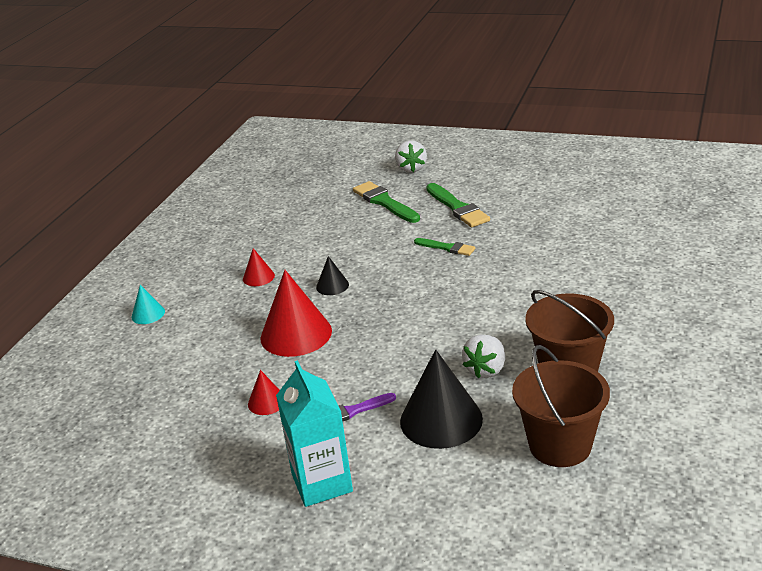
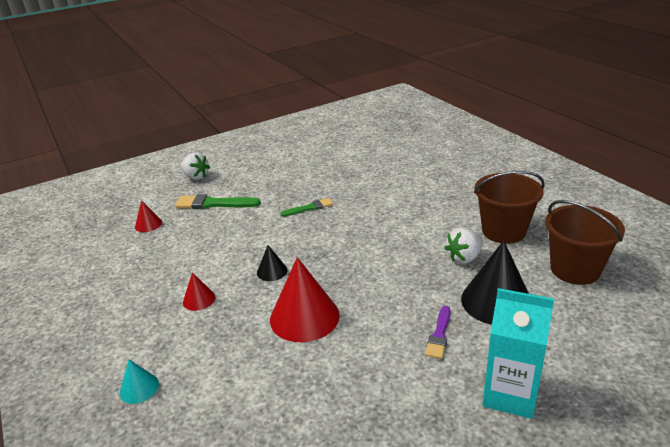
camera: 50 degrees left, 0 degrees up
(267, 402) = (371, 375): red cone -> red cone (148, 224)
(457, 208) = (273, 184): green brush -> none
(486, 370) = (464, 258): white strawberry -> white strawberry turned 75 degrees clockwise

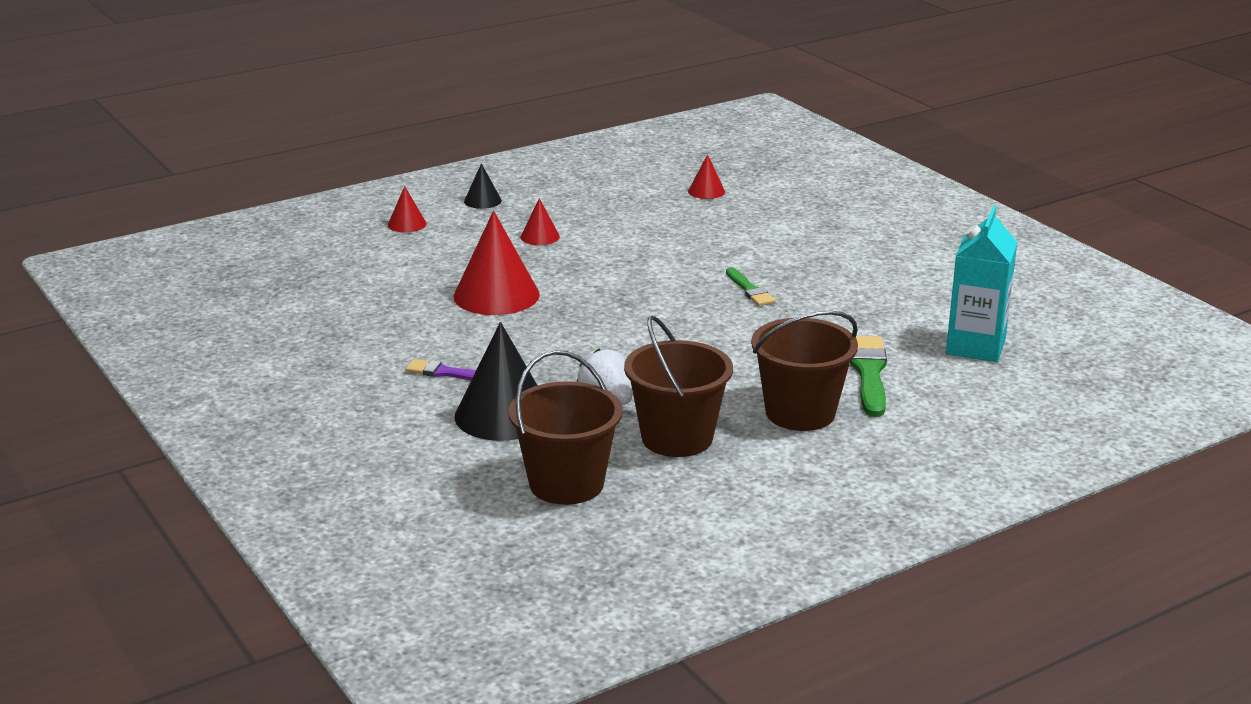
camera: 85 degrees right, 5 degrees down
(139, 388) = (407, 224): turquoise cone -> red cone
(196, 177) = (843, 205): white strawberry -> none
(214, 204) = (761, 225): green brush -> green brush (869, 373)
(272, 271) = (590, 272): black cone -> black cone (482, 201)
(462, 193) = (800, 413): none -> brown bucket
(510, 394) = (341, 407): turquoise carton -> turquoise carton (975, 347)

